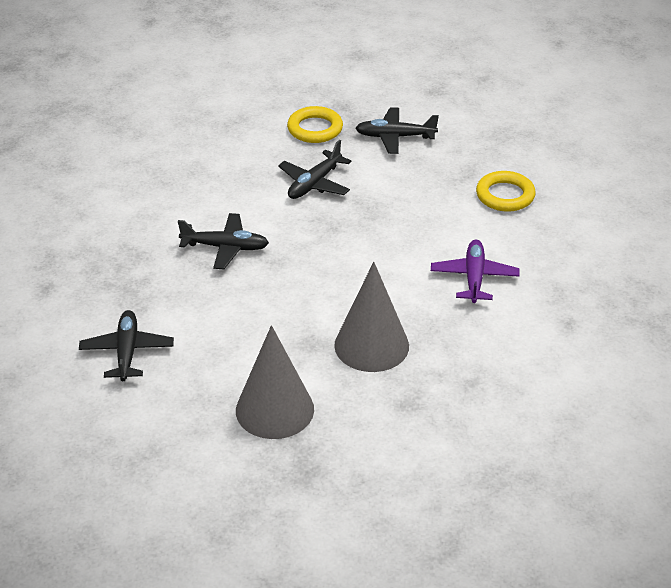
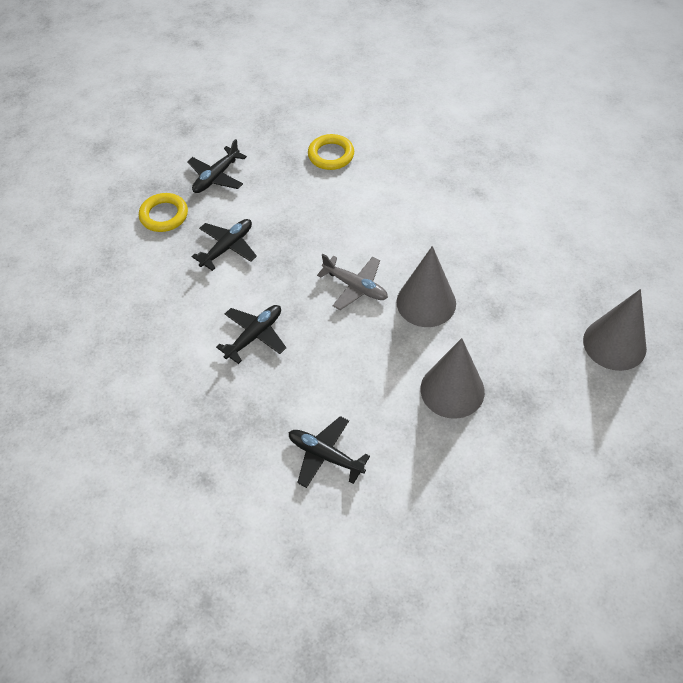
camera: 55 degrees left, 15 degrees up
(314, 184) = (227, 247): black plane -> black plane turned 120 degrees counterclockwise
(345, 287) = (355, 287): none -> grey plane
(451, 521) = (614, 344): none -> grey cone
(474, 277) = (400, 214): purple plane -> none

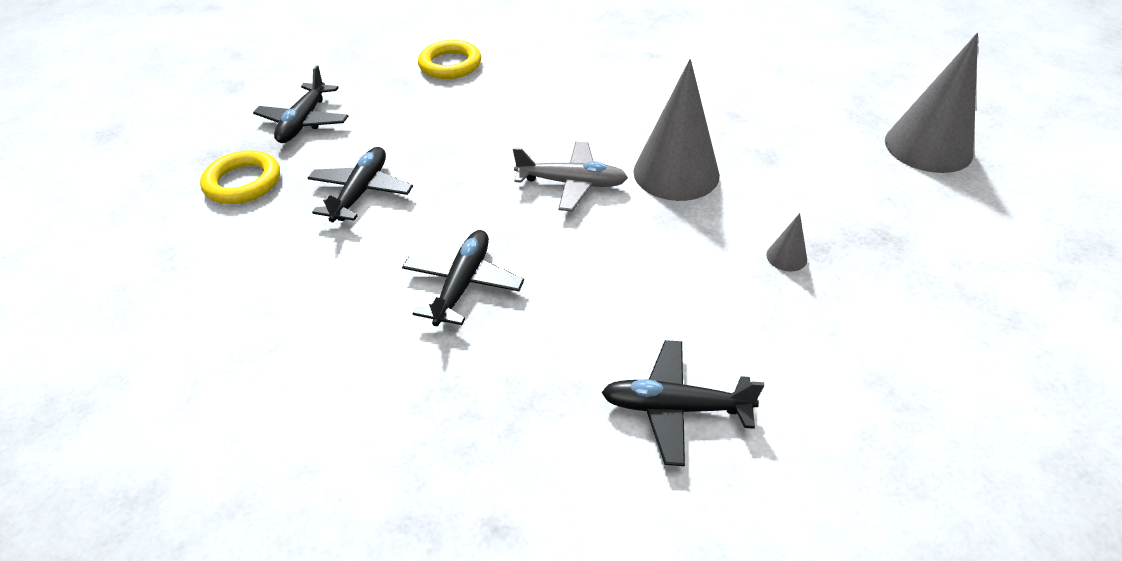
camera: 25 degrees left, 10 degrees down
(452, 390) = (786, 257): grey cone -> grey cone, size x0.41

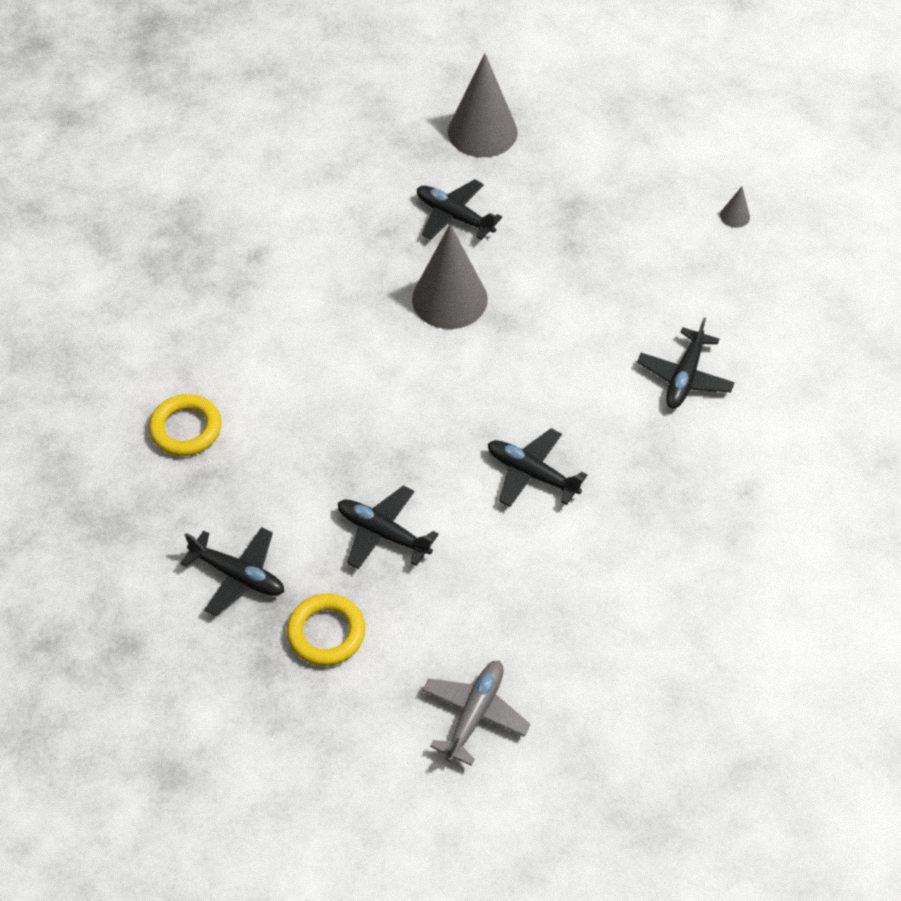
camera: 75 degrees left, 10 degrees up
(572, 183) = (434, 373): grey plane -> grey plane (475, 713)
(786, 257) = (572, 268): grey cone -> grey cone (735, 216)
(790, 152) = (454, 216): none -> black plane

